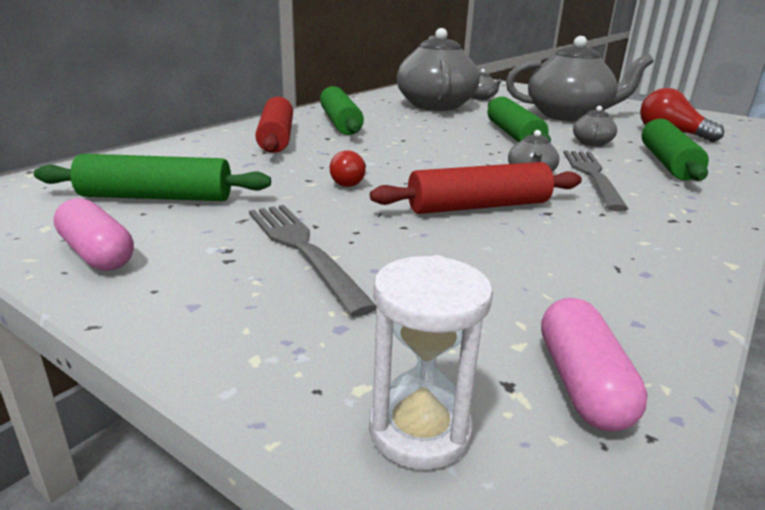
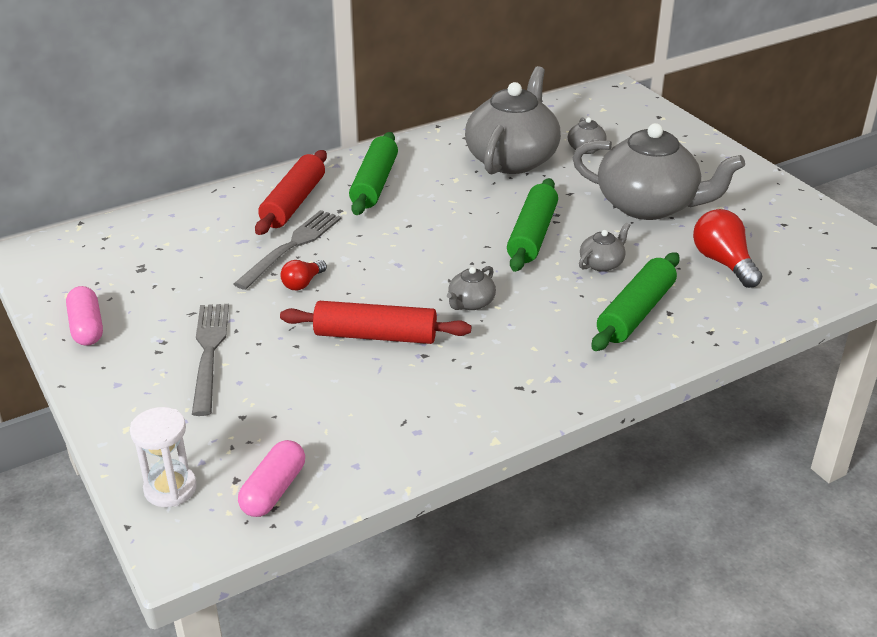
camera: 25 degrees right, 10 degrees up
(157, 197) = (150, 274): green rolling pin -> none
(592, 176) = (527, 317): grey fork -> grey fork (292, 246)

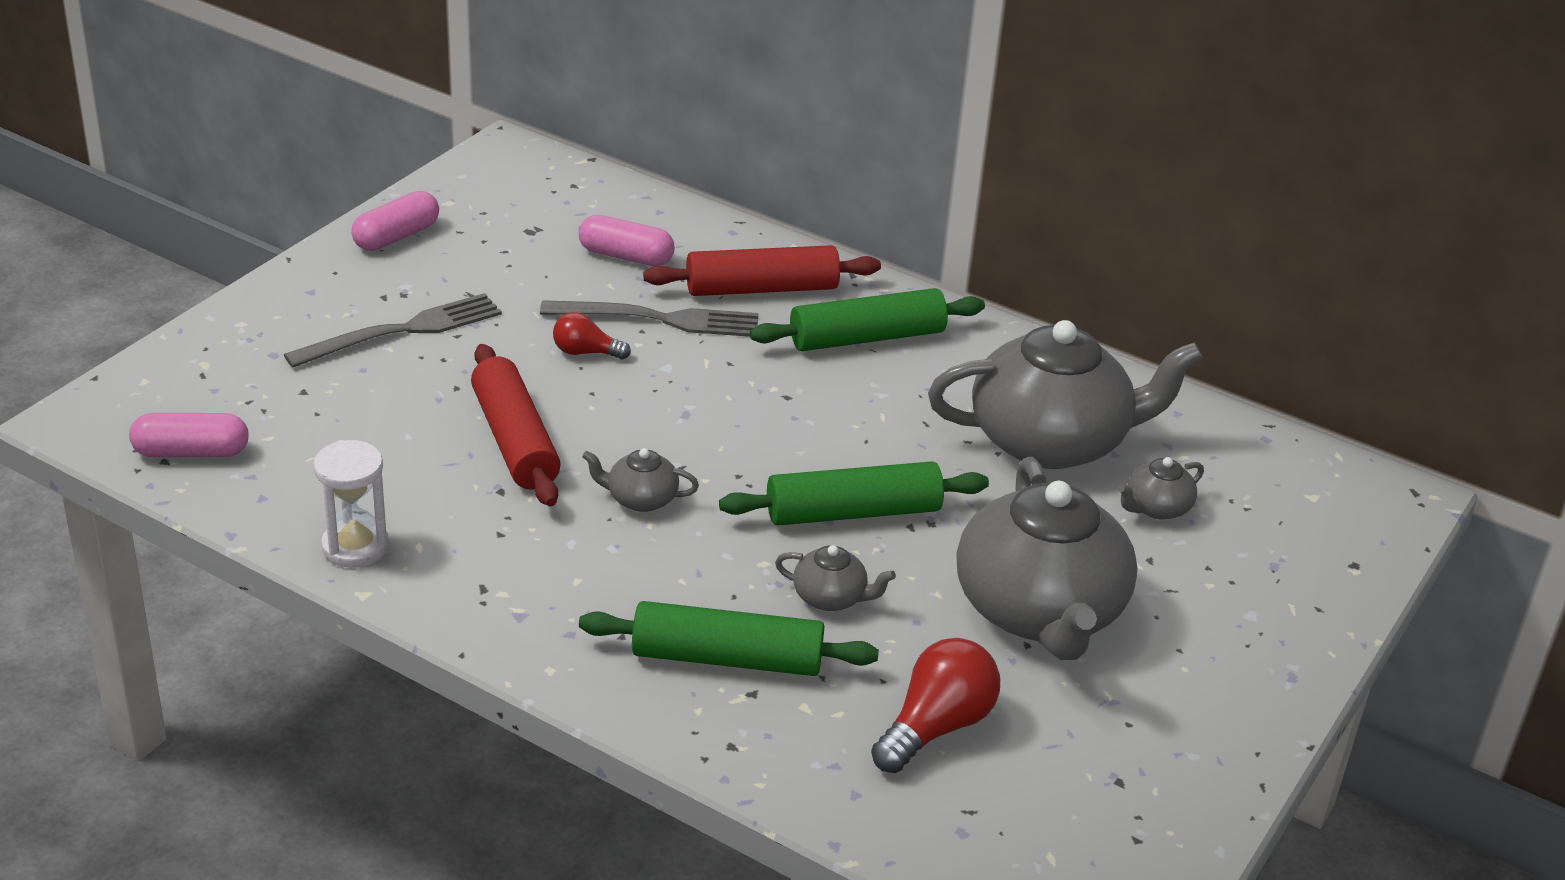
camera: 60 degrees right, 0 degrees up
(170, 488) = (162, 384): white hourglass -> white hourglass (355, 547)
(210, 240) = (626, 256): none -> pink capsule

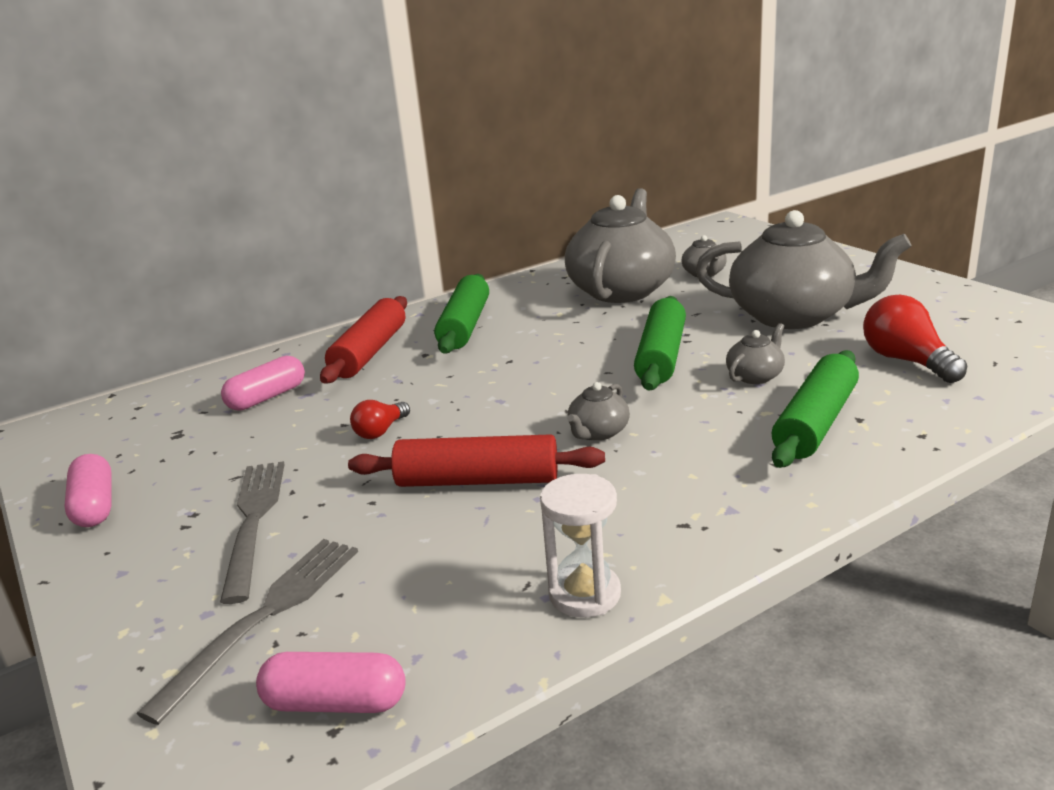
camera: 60 degrees left, 10 degrees down
(191, 452) = (335, 703): pink capsule -> pink capsule turned 75 degrees clockwise
(659, 319) = (367, 394): grey fork -> grey fork (265, 616)

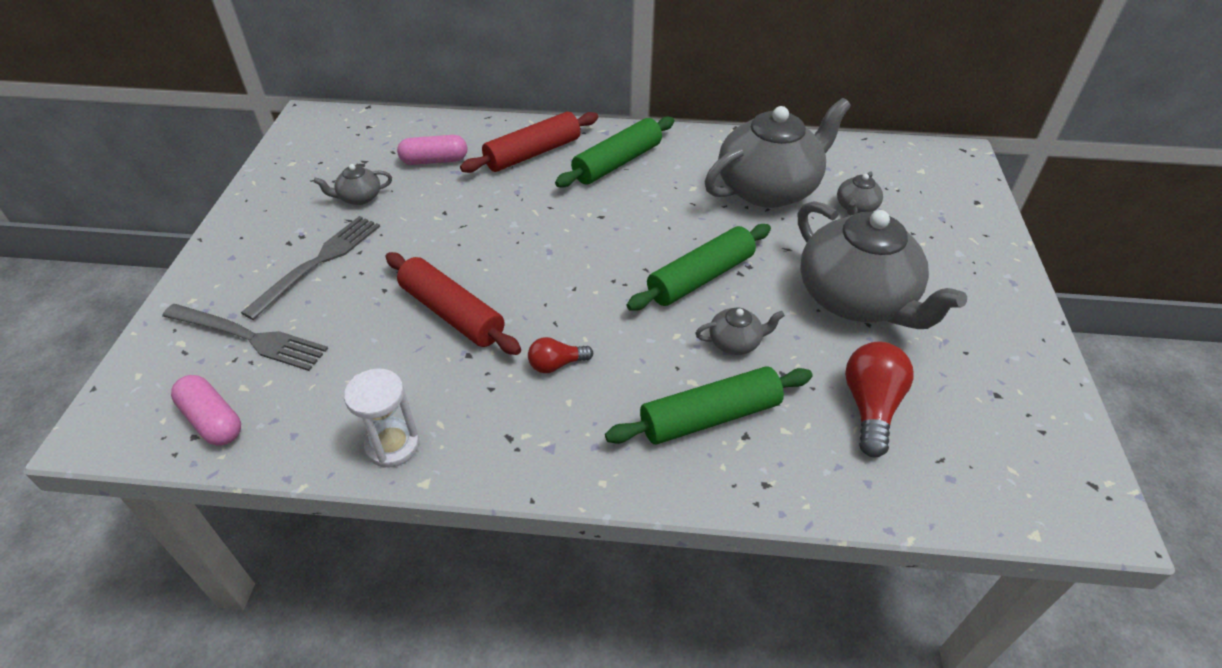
camera: 35 degrees right, 20 degrees up
(95, 506) = (270, 197): pink capsule -> none
(265, 616) = (249, 337): grey fork -> grey fork turned 45 degrees clockwise
(380, 431) = (455, 233): red light bulb -> red light bulb (556, 364)
(598, 432) = (566, 322): grey teapot -> grey teapot (359, 197)

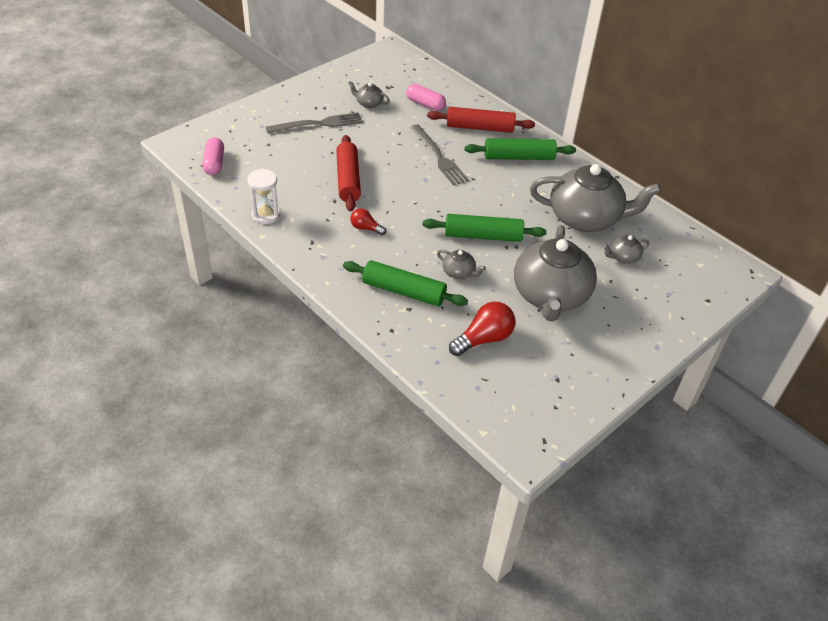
camera: 40 degrees right, 0 degrees up
(249, 337) = (259, 139): grey fork -> grey fork (439, 157)

